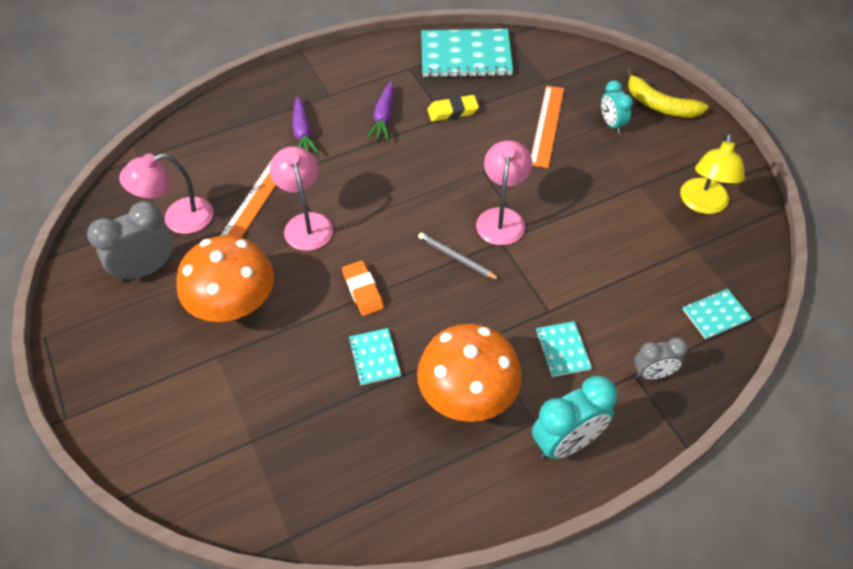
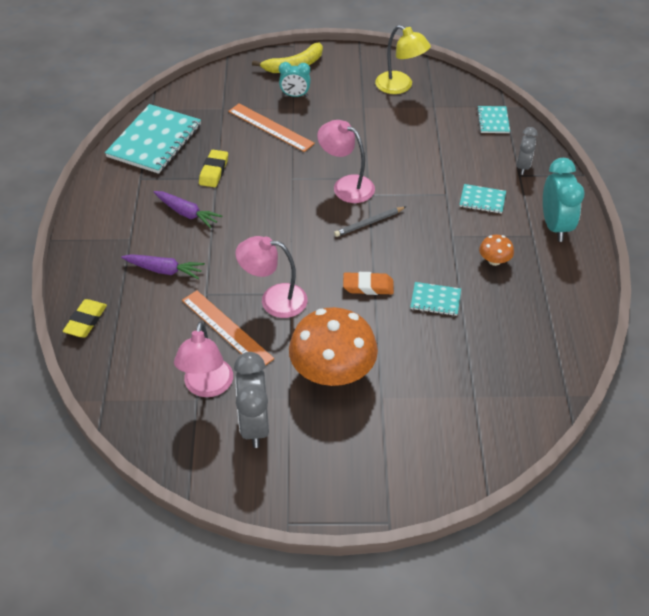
camera: 65 degrees left, 5 degrees down
(219, 111) = (86, 321): none -> yellow eraser
(467, 395) = (494, 260): orange mushroom -> orange mushroom, size x0.44

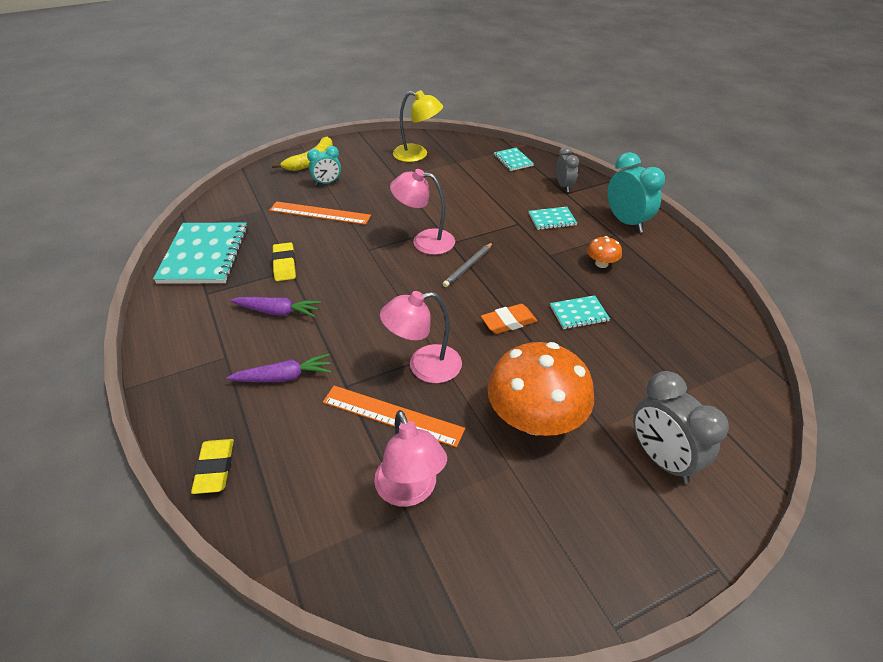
camera: 25 degrees left, 5 degrees down
(254, 425) = (493, 515): grey clock -> grey clock (661, 459)

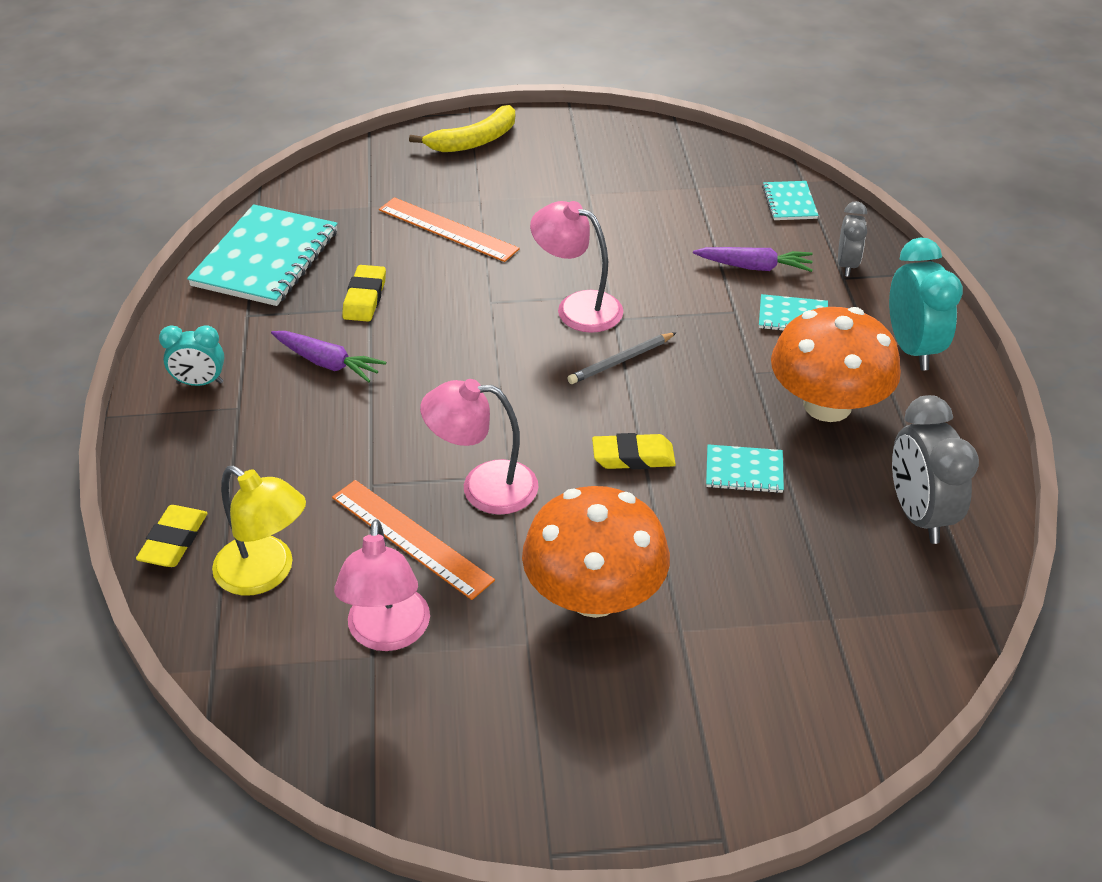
camera: 20 degrees right, 0 degrees up
(284, 377) = (299, 452): purple carrot -> purple carrot (754, 267)
(327, 183) = (480, 182): turquoise clock -> turquoise clock (200, 383)
(417, 155) = (640, 162): yellow lamp -> yellow lamp (266, 574)
(508, 322) = (633, 457): orange eraser -> yellow eraser
(601, 264) = (827, 405): orange mushroom -> orange mushroom, size x2.29
(661, 459) = (735, 694): grey clock -> grey clock (918, 515)

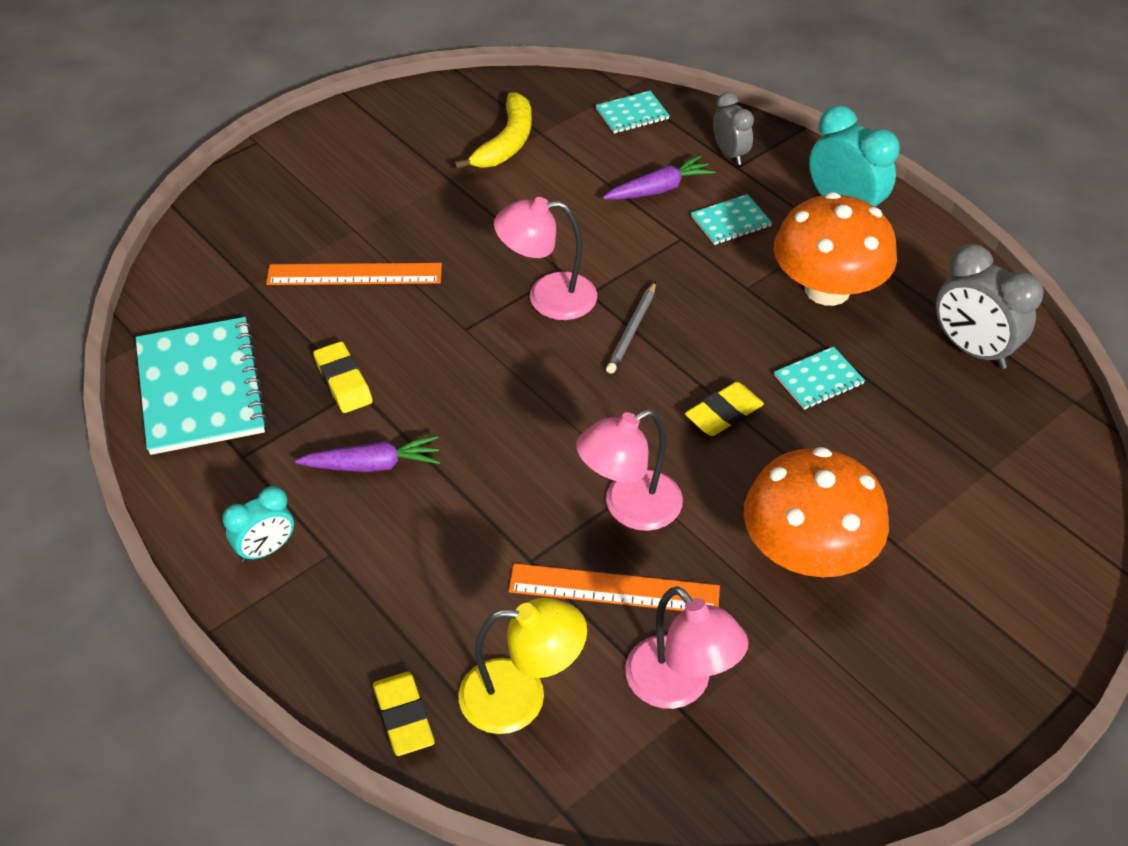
camera: 35 degrees left, 5 degrees up
(474, 141) = (290, 171): yellow banana -> yellow banana (506, 142)
(789, 202) = (632, 114): turquoise notebook -> turquoise notebook turned 75 degrees counterclockwise

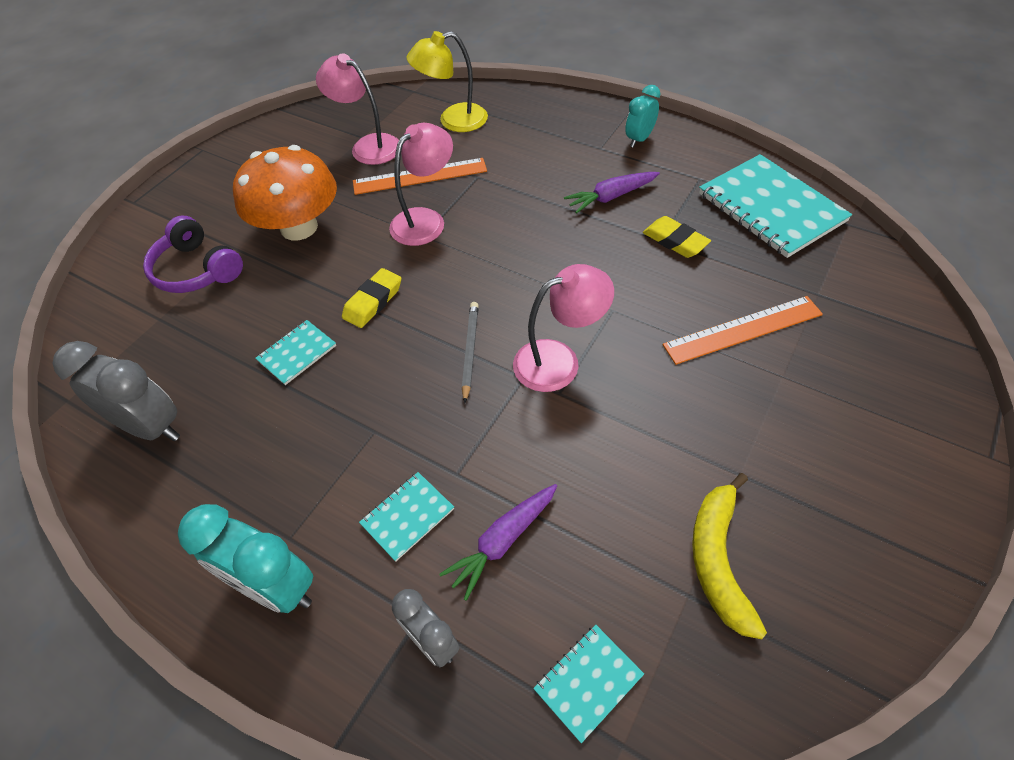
camera: 165 degrees right, 5 degrees up
(403, 717) = (510, 99): yellow eraser -> none
(827, 289) = (292, 454): orange mushroom -> none
(950, 526) = (196, 270): none -> purple headphones

